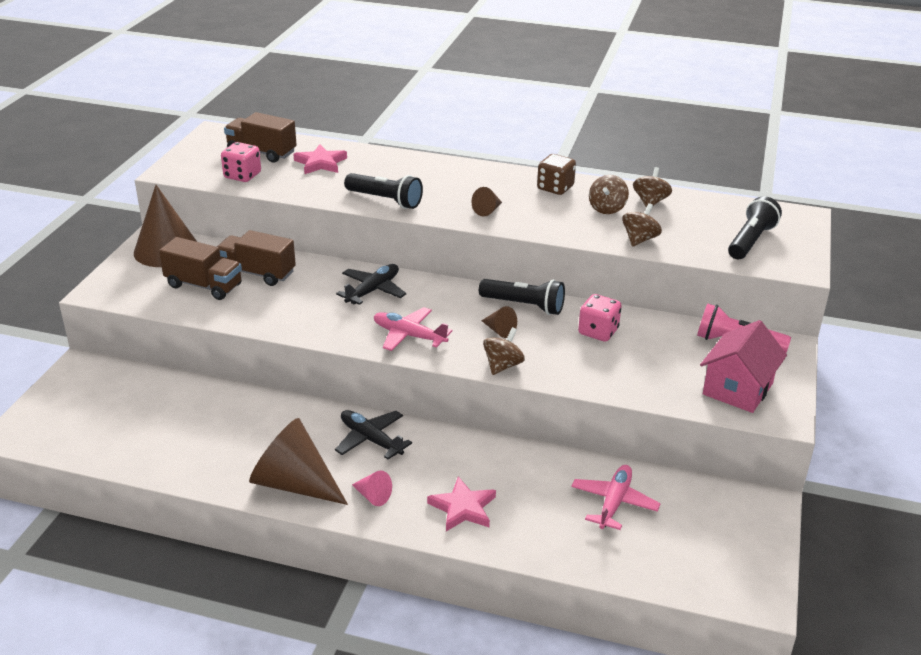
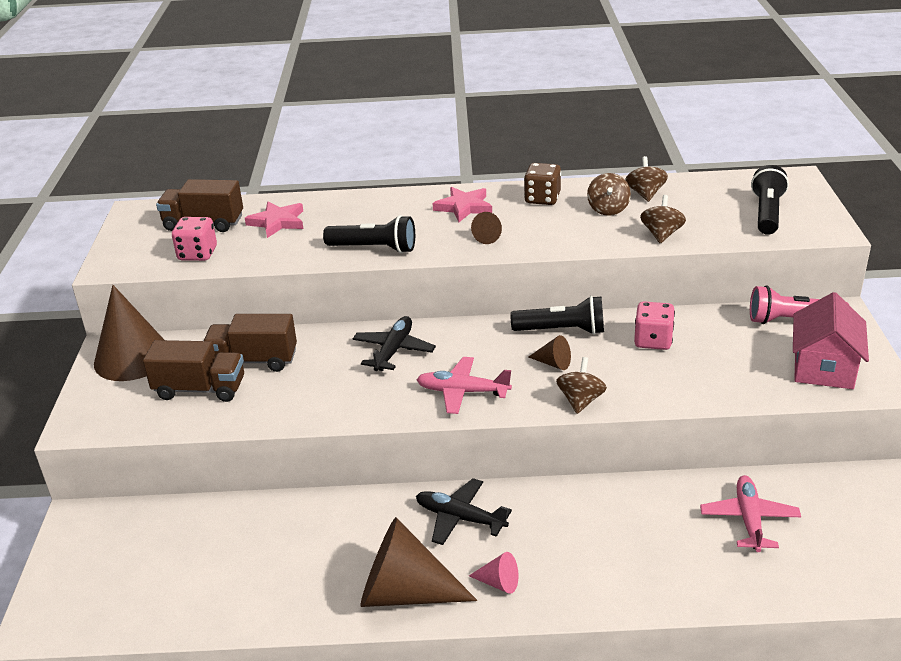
camera: 15 degrees left, 0 degrees up
(463, 508) = (601, 569): pink star -> pink star (464, 207)

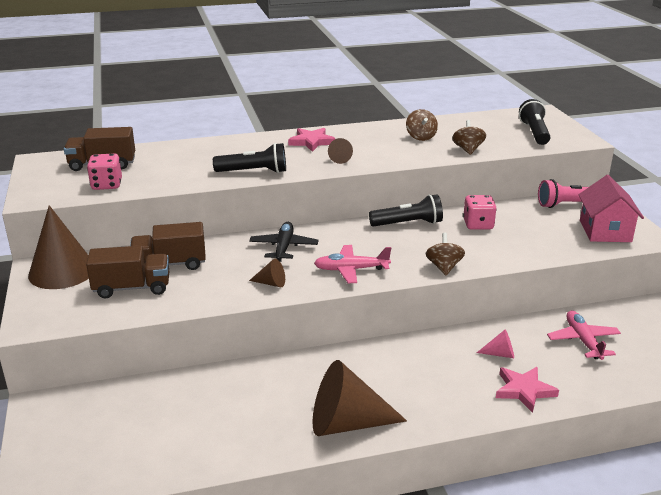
camera: 15 degrees left, 5 degrees down
(277, 222) = (165, 160): pink star -> pink star (524, 390)
(460, 518) = (368, 365): black plane -> none
(498, 583) = (418, 406): pink cone -> pink cone (500, 354)
(542, 199) = (368, 133): brown dice -> none
(553, 363) = (411, 245): brown cone -> brown cone (271, 283)
(645, 194) = (443, 126): brown spinning top -> none

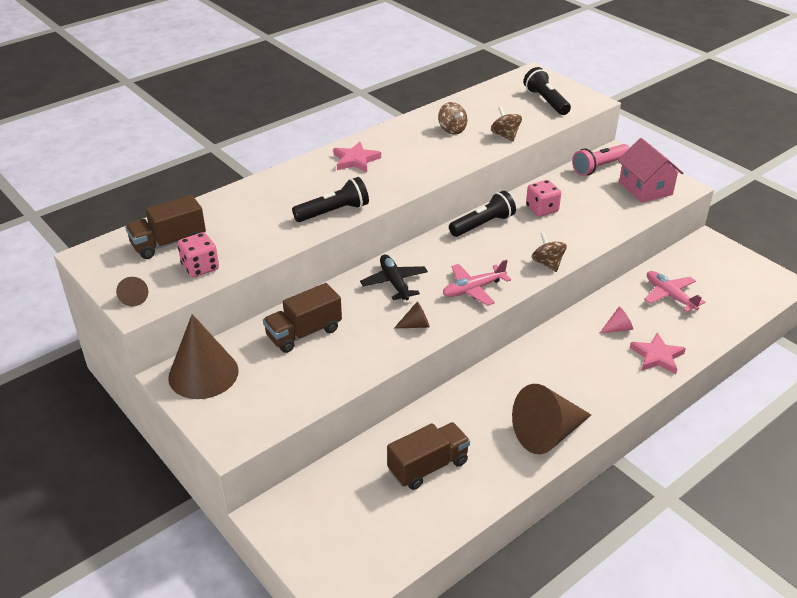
camera: 25 degrees left, 10 degrees up
(132, 288) = (292, 370): brown truck -> brown truck (428, 466)
(341, 159) = (401, 175): brown cone -> brown cone (134, 297)

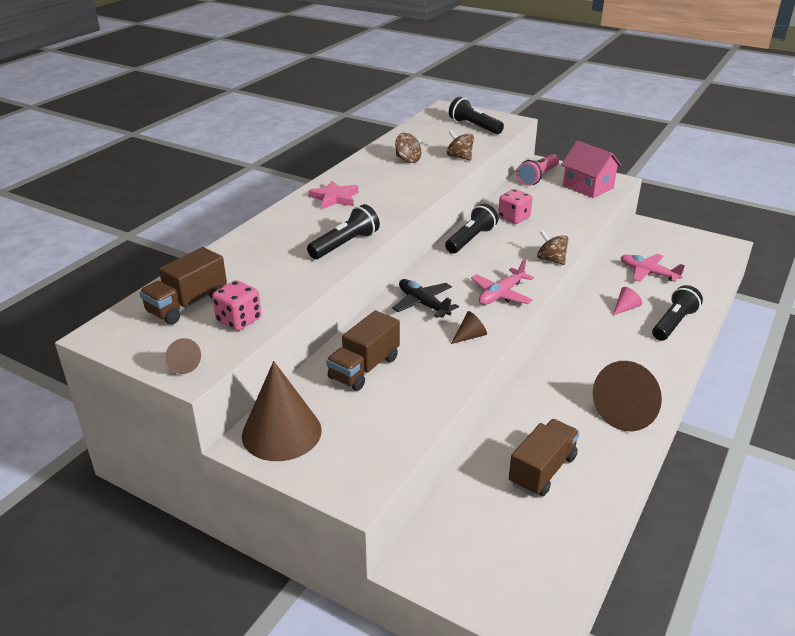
camera: 20 degrees left, 5 degrees down
(657, 356) = (673, 323): pink star -> black flashlight

